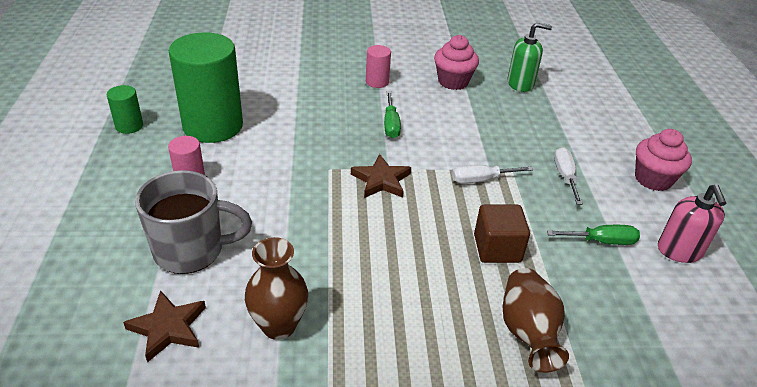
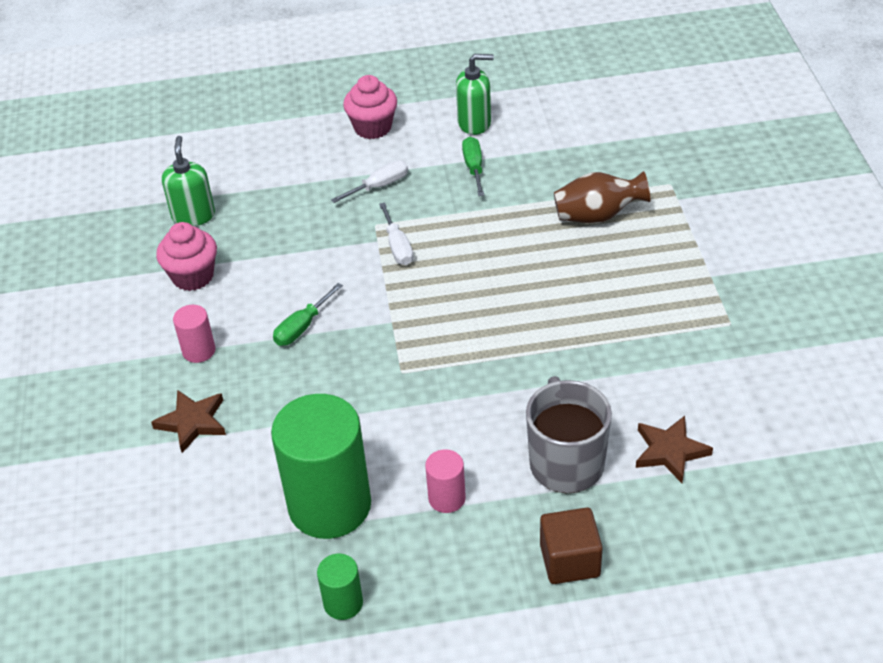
camera: 90 degrees left, 5 degrees up
(279, 326) = (641, 372): brown vase -> none
(381, 180) = (414, 325): brown star -> brown star (192, 422)
(391, 125) = (302, 327): green screwdriver -> green screwdriver turned 135 degrees clockwise
(497, 248) = (501, 234): brown cube -> brown cube (570, 560)
(565, 176) = (379, 186): white screwdriver -> white screwdriver turned 150 degrees clockwise
(679, 251) = (474, 123): pink soap dispenser -> green soap dispenser

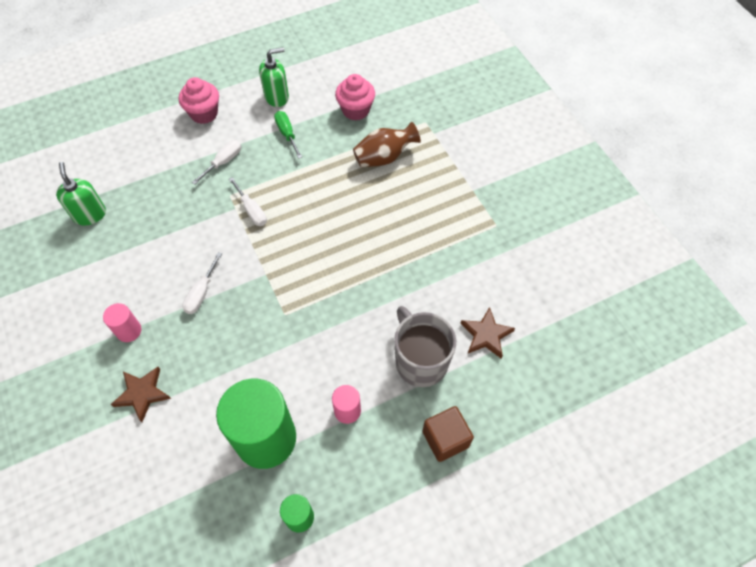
camera: 20 degrees left, 15 degrees up
(193, 276) = (105, 267): pink cupcake -> pink cupcake (356, 110)
(302, 327) = (201, 293): green screwdriver -> white screwdriver

